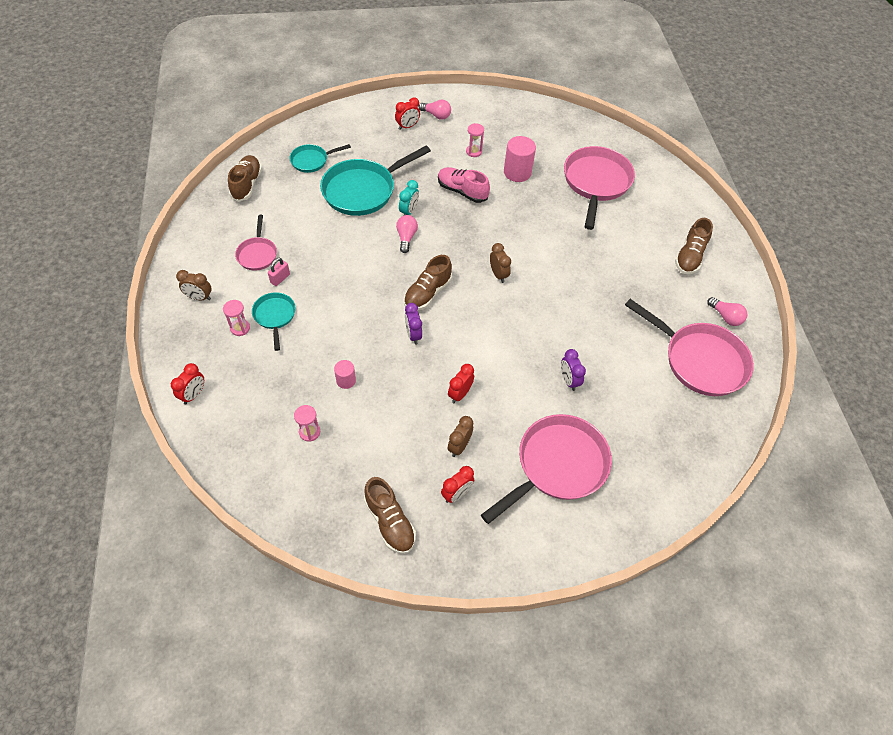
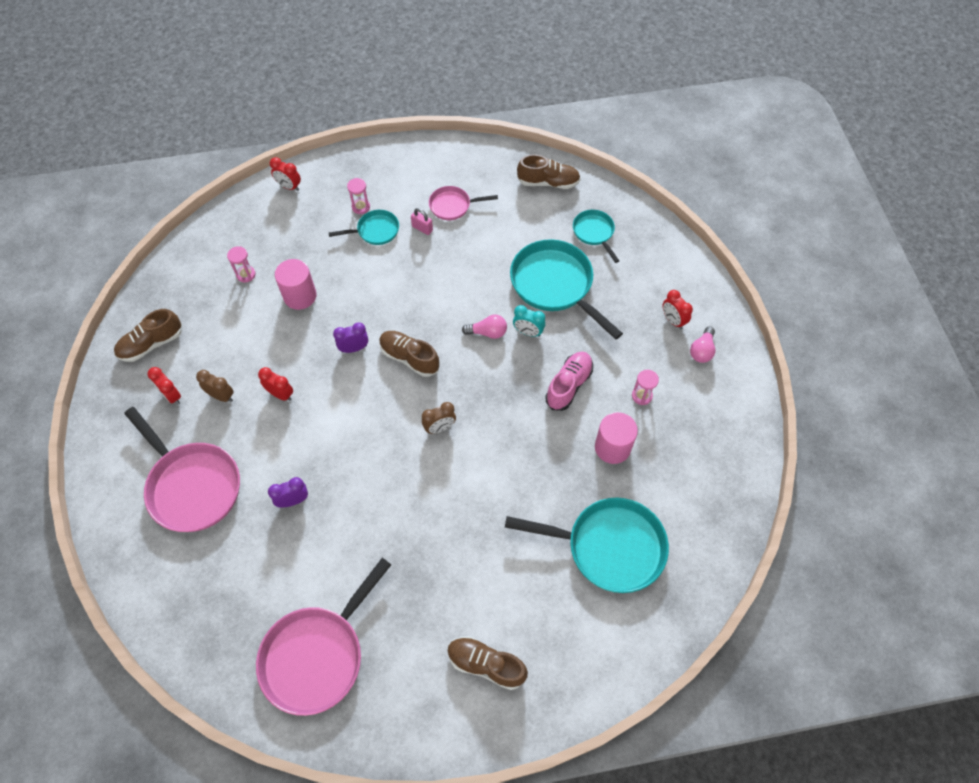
camera: 90 degrees right, 5 degrees up
(199, 297) = (396, 171): brown clock -> none
(346, 380) = (300, 296): pink cylinder -> pink cylinder, size x1.76
(596, 183) = (609, 547): pink pan -> turquoise pan
(725, 317) = (385, 700): pink light bulb -> none

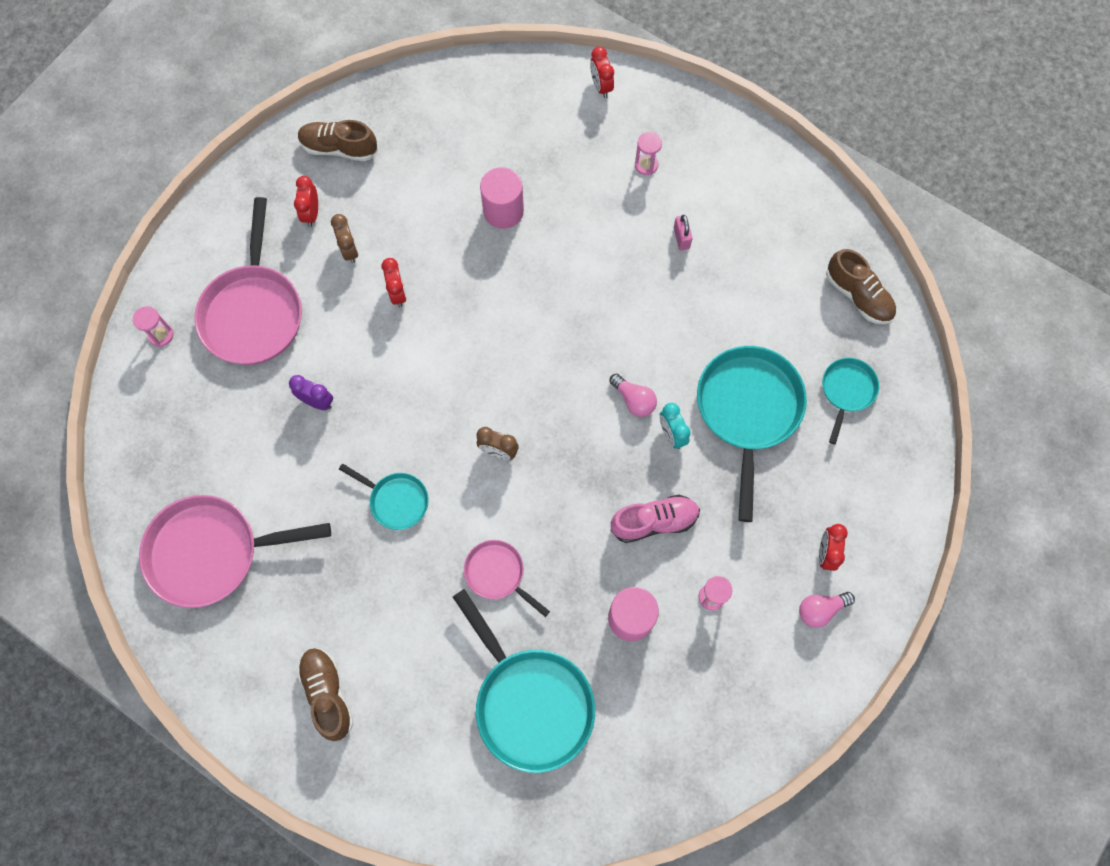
camera: 45 degrees right, 10 degrees up
(246, 274) = (477, 147): pink hourglass -> pink hourglass (161, 335)
(354, 348) = (500, 306): purple clock -> none
(375, 231) = (635, 202): turquoise pan -> turquoise pan (396, 500)
(409, 358) = (538, 360): brown shoe -> none
(453, 206) = (735, 239): pink pan -> pink pan (497, 574)

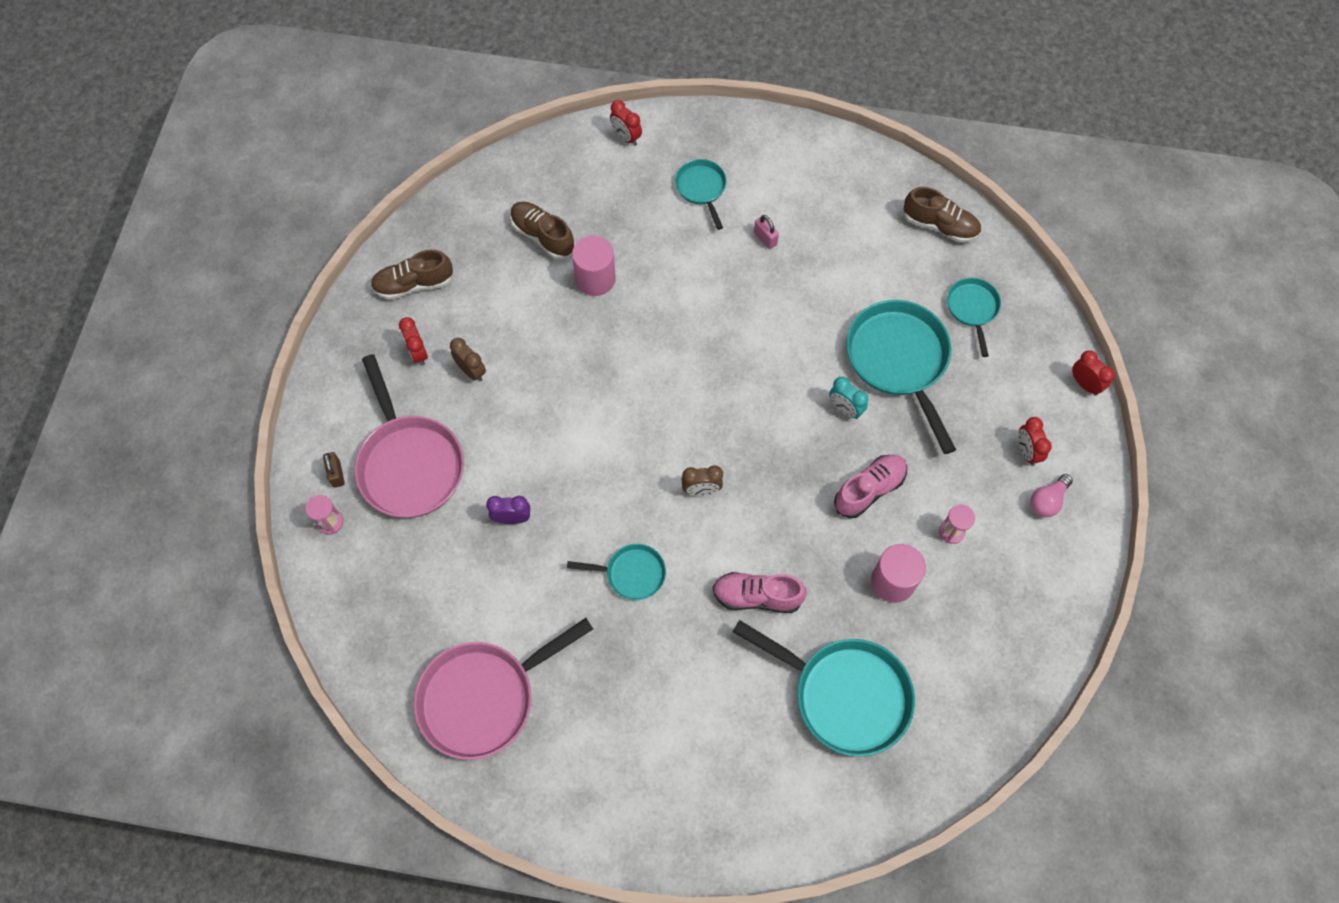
camera: 25 degrees left, 5 degrees down
(187, 294) = (336, 474): none -> brown padlock
(327, 694) = (659, 774): brown shoe -> brown shoe (542, 236)
(398, 293) = (537, 390): red clock -> red clock (1084, 384)
(497, 574) = (757, 596): pink pan -> pink shoe
(634, 400) = (797, 394): pink light bulb -> none
(646, 165) = (701, 188): pink hourglass -> turquoise pan

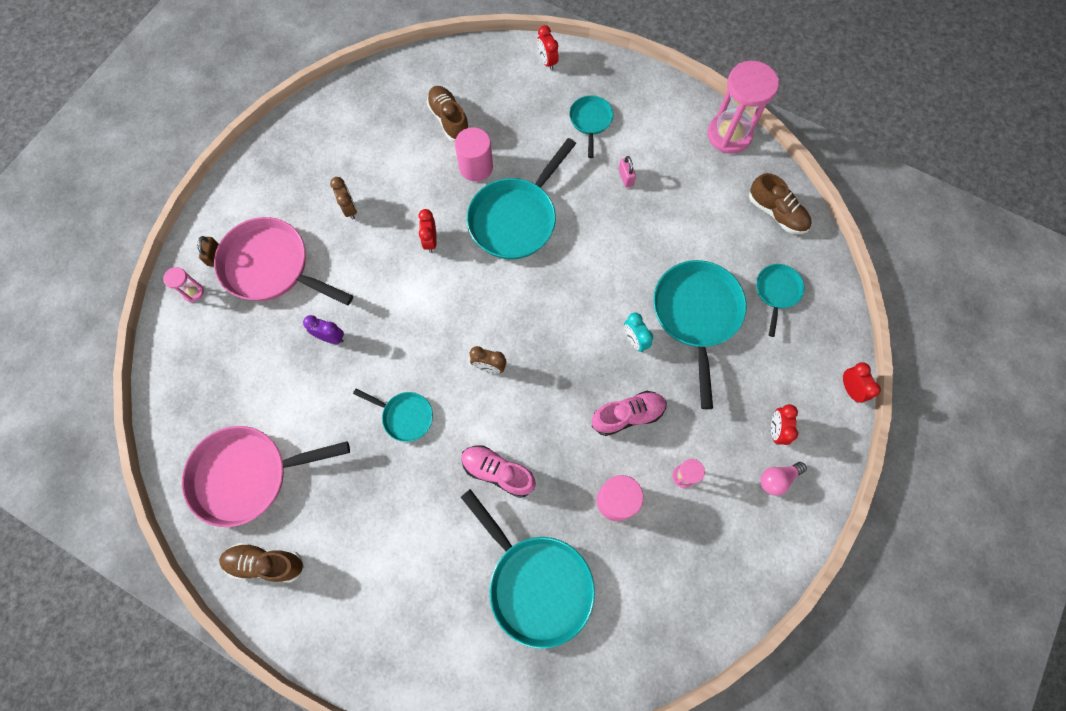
camera: 20 degrees right, 5 degrees up
(409, 464) = (271, 267): pink pan -> pink pan turned 120 degrees clockwise
(414, 284) = (335, 126): brown shoe -> brown shoe (265, 563)
(418, 353) = (315, 181): red clock -> red clock (430, 241)
(663, 321) = (516, 218): none -> turquoise pan
(857, 157) = (729, 135): none -> pink hourglass

